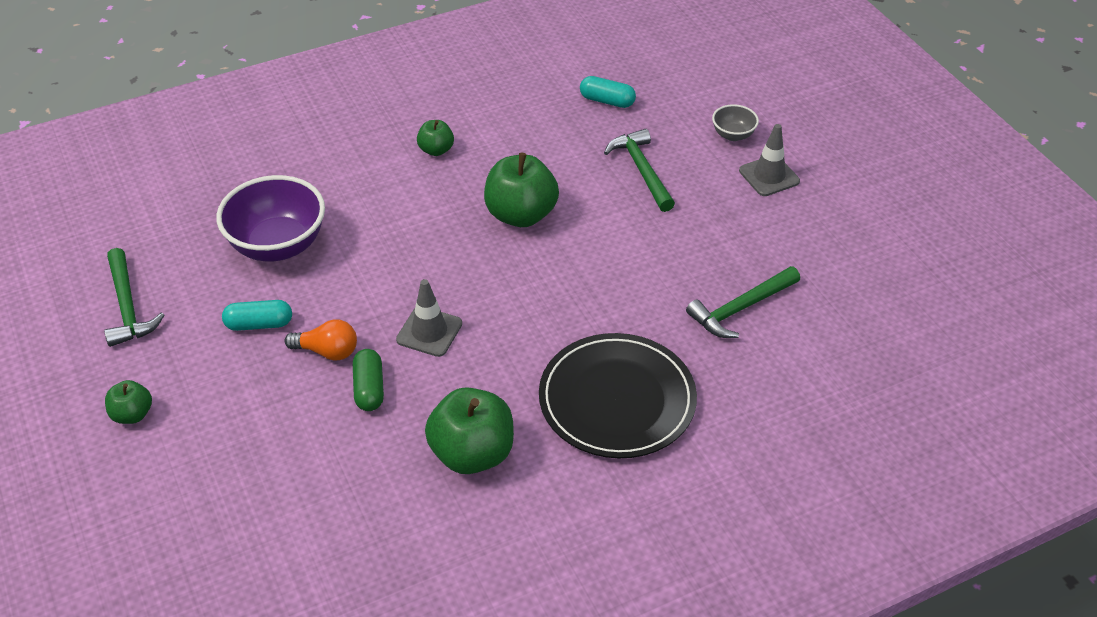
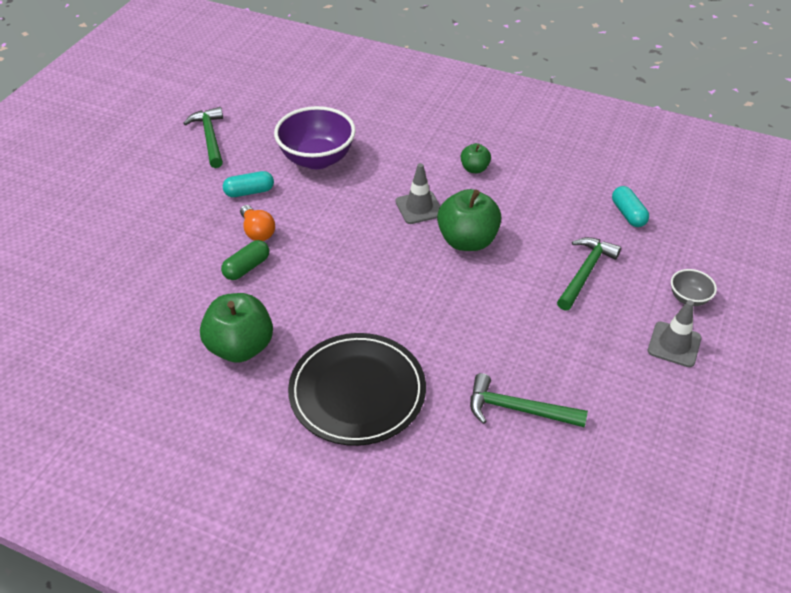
camera: 50 degrees right, 0 degrees up
(128, 307) = (210, 137): green hammer -> green hammer turned 135 degrees clockwise
(132, 414) = (137, 190): green apple -> none
(259, 324) = (249, 192): turquoise capsule -> turquoise capsule turned 60 degrees counterclockwise
(429, 332) = (319, 264): grey traffic cone -> grey traffic cone (419, 207)

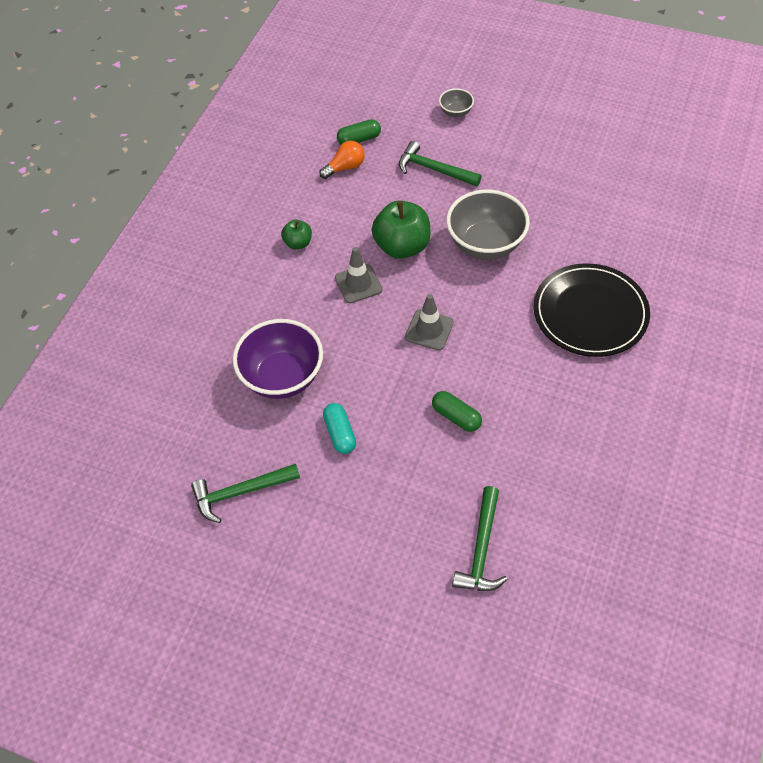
camera: 90 degrees left, 10 degrees up
(240, 347) = (558, 405): green apple -> none
(257, 232) = (403, 415): orange light bulb -> orange light bulb (345, 167)
(468, 308) = (485, 244): none -> grey bowl
(518, 409) = (585, 213): green hammer -> green hammer (481, 549)
(628, 214) = (359, 139): turquoise capsule -> green capsule
(674, 344) = (505, 124): grey traffic cone -> grey traffic cone (429, 330)

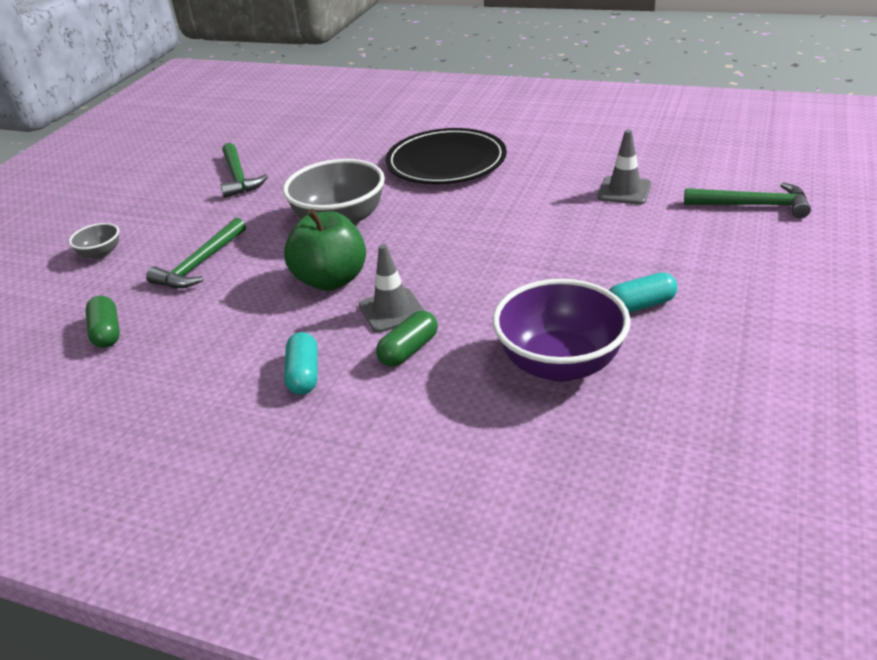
camera: 90 degrees left, 20 degrees down
(240, 492) = (766, 383): green hammer -> green hammer (238, 177)
(298, 243) = (304, 374): green apple -> turquoise capsule
(345, 167) = (160, 341): orange light bulb -> none
(429, 330) = (470, 252): grey traffic cone -> grey traffic cone (624, 191)
(456, 416) = (593, 227): green capsule -> green capsule (409, 350)

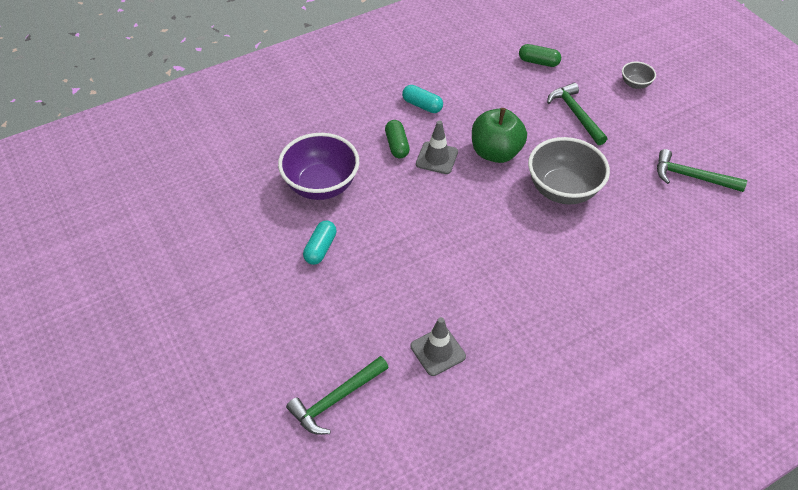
camera: 125 degrees right, 15 degrees up
(446, 162) = (598, 293): black plate -> none

